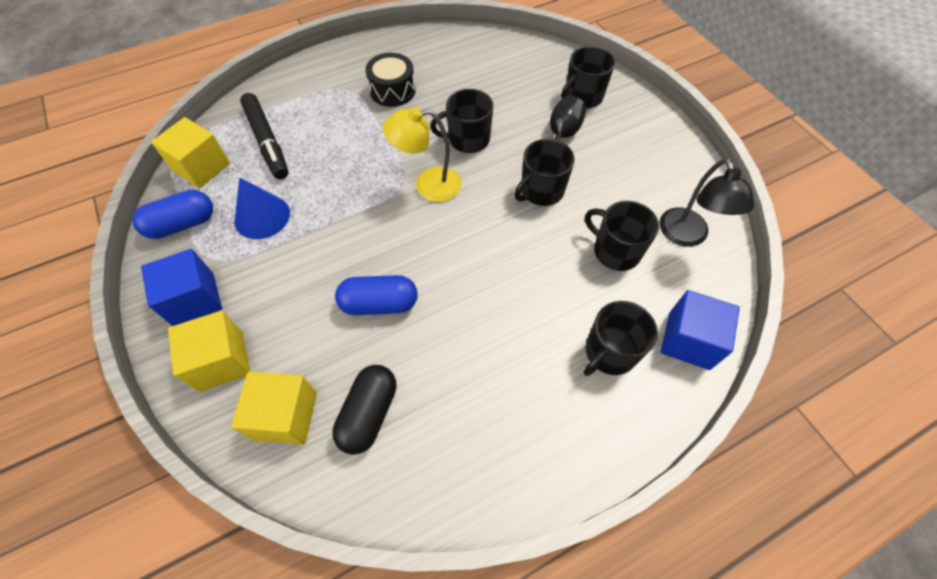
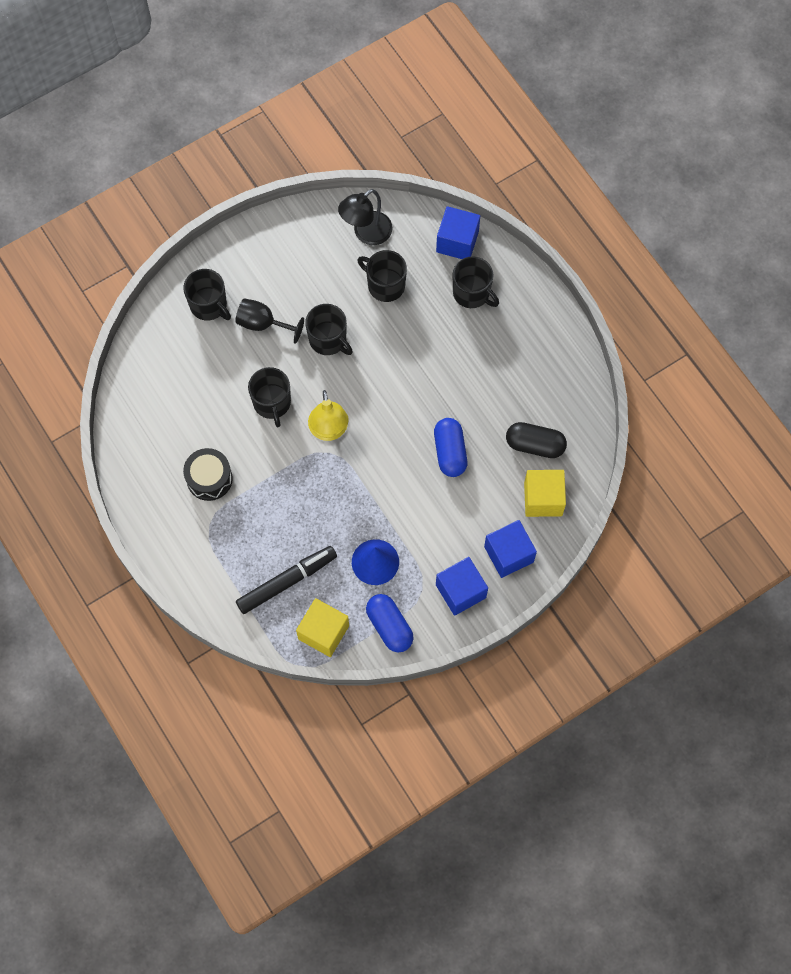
camera: 95 degrees left, 10 degrees up
(221, 361) = (508, 554): yellow cube -> blue cube
(615, 251) = (385, 285): black mug -> black mug turned 90 degrees clockwise
(686, 236) = (366, 233): black lamp -> black lamp turned 150 degrees clockwise

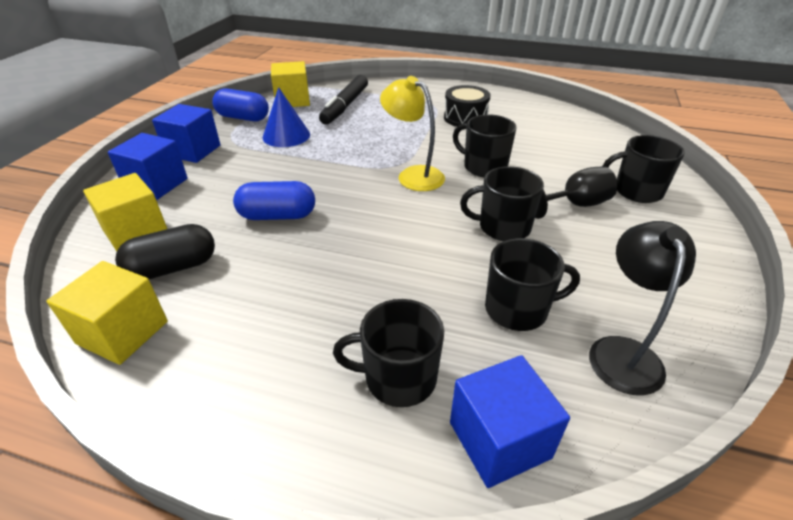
camera: 140 degrees right, 30 degrees down
(450, 452) = (277, 216): blue capsule -> blue capsule turned 45 degrees counterclockwise
(578, 410) = (123, 332): none -> yellow cube

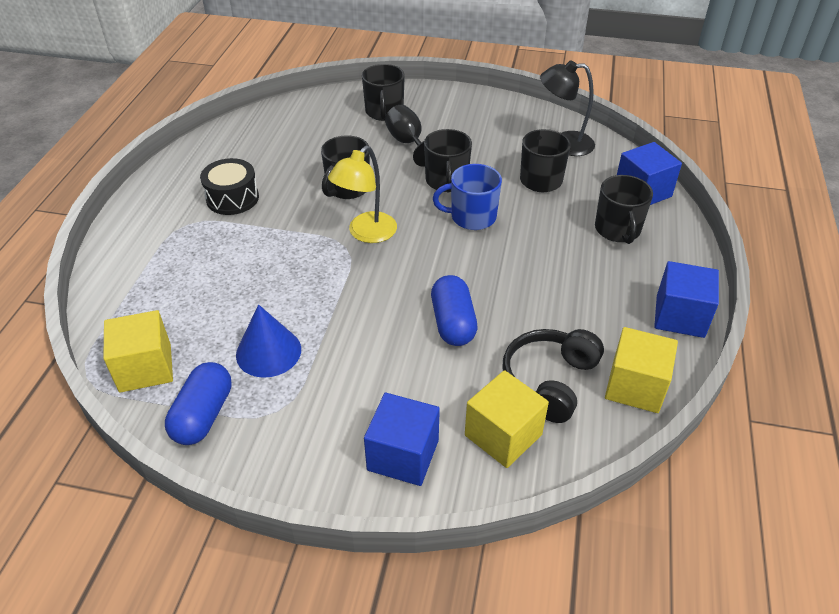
camera: 95 degrees left, 5 degrees up
(173, 267) = (549, 381): black capsule -> black headphones
(193, 151) = (310, 445): blue cube -> blue cube (680, 316)
(345, 106) = (178, 305): black marker -> none
(435, 240) = (472, 217): none -> blue mug

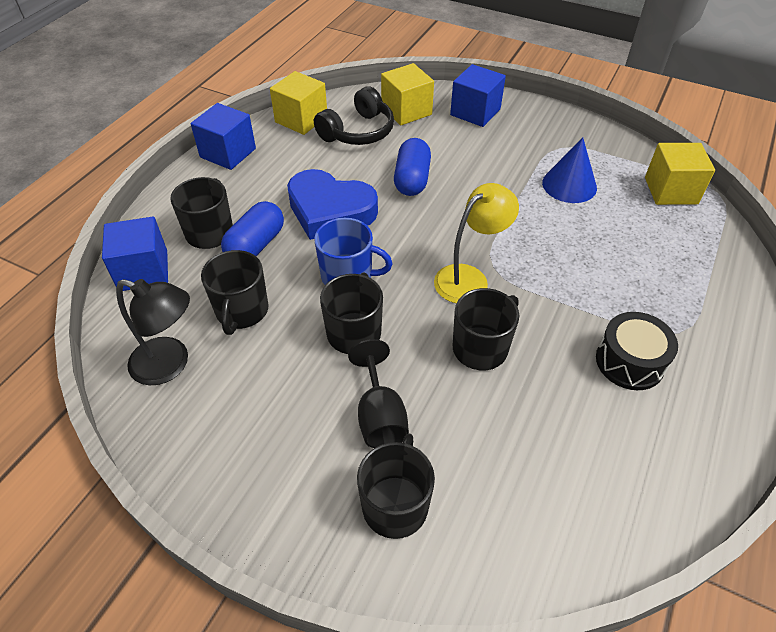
camera: 165 degrees left, 5 degrees up
(203, 415) = (614, 153): blue capsule -> blue capsule (256, 245)
(521, 270) = (330, 210): none -> blue heart

